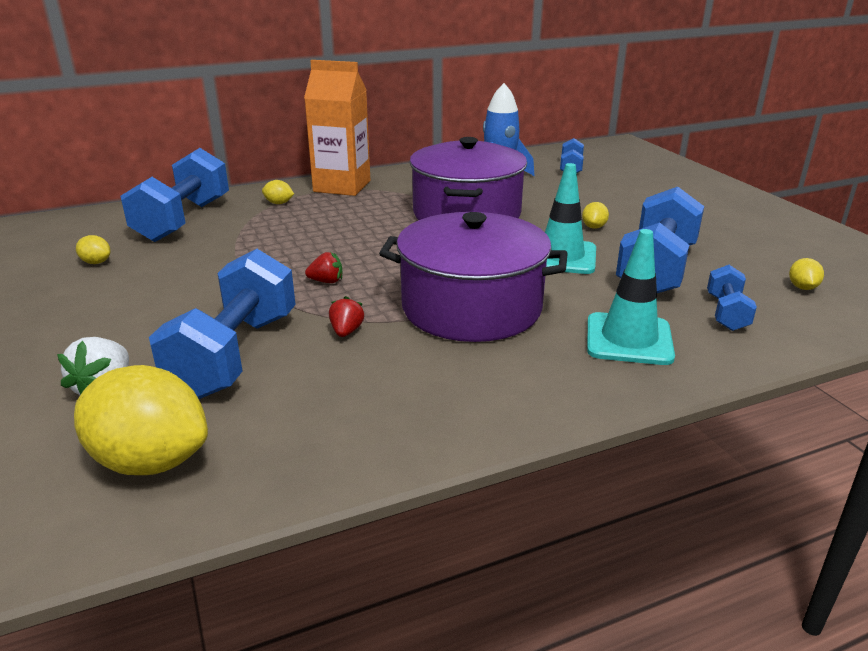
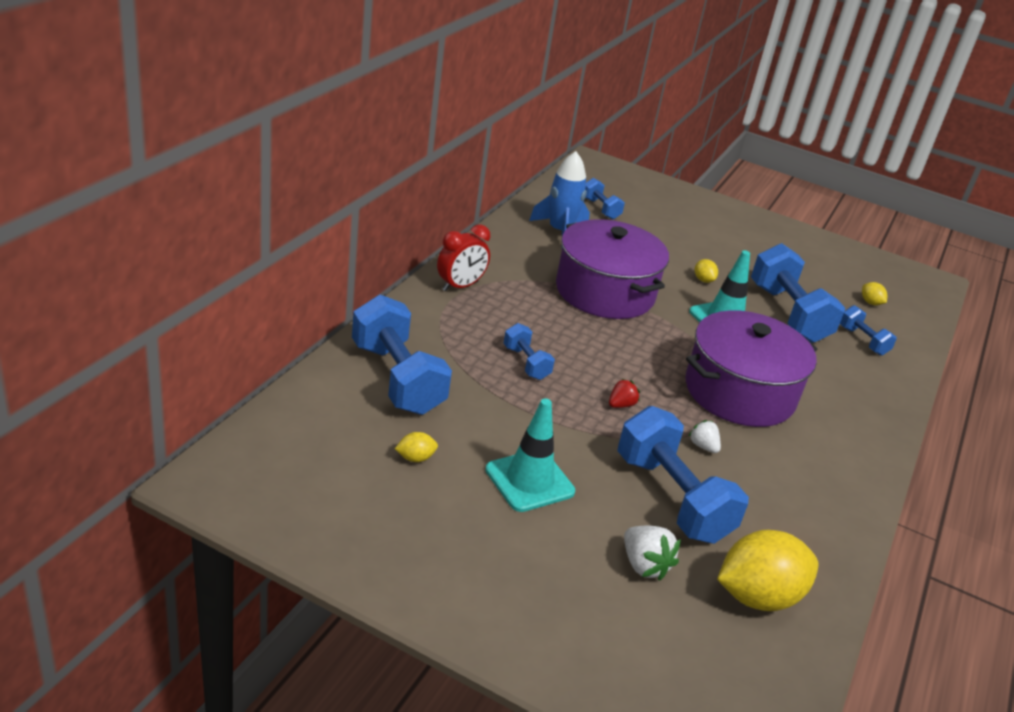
camera: 45 degrees left, 5 degrees up
(279, 203) = (443, 327): yellow lemon -> none
(299, 236) = (526, 363): none -> blue dumbbell
(342, 186) = (460, 286): orange carton -> red clock
(346, 331) = (703, 446): red strawberry -> white strawberry
(629, 339) = (846, 384): turquoise traffic cone -> turquoise traffic cone (529, 481)

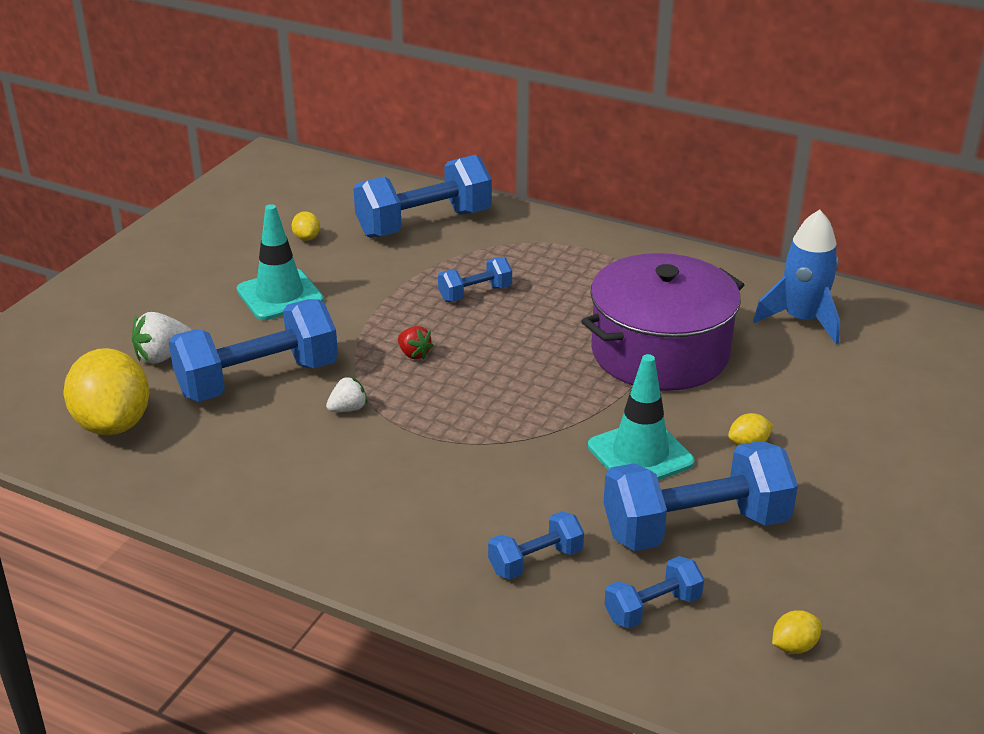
camera: 95 degrees right, 0 degrees up
(460, 286) = (613, 251): red clock -> none
(600, 209) = (905, 357): blue dumbbell -> blue dumbbell (535, 561)
(739, 392) = (465, 450): purple pot -> none

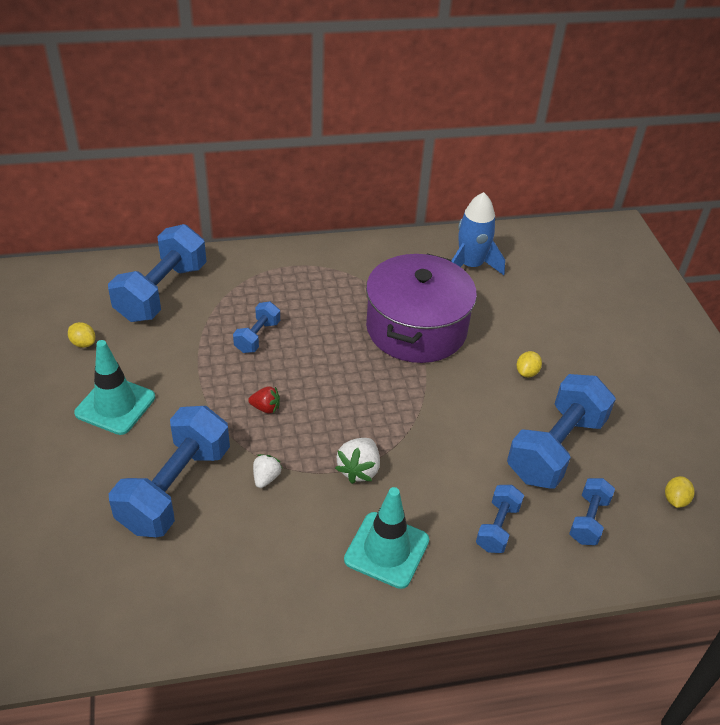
camera: 40 degrees left, 10 degrees up
(113, 423) = (100, 591): yellow lemon -> none
(163, 356) = (77, 507): white strawberry -> white strawberry (359, 469)
(640, 454) = (478, 412): turquoise traffic cone -> turquoise traffic cone (386, 550)

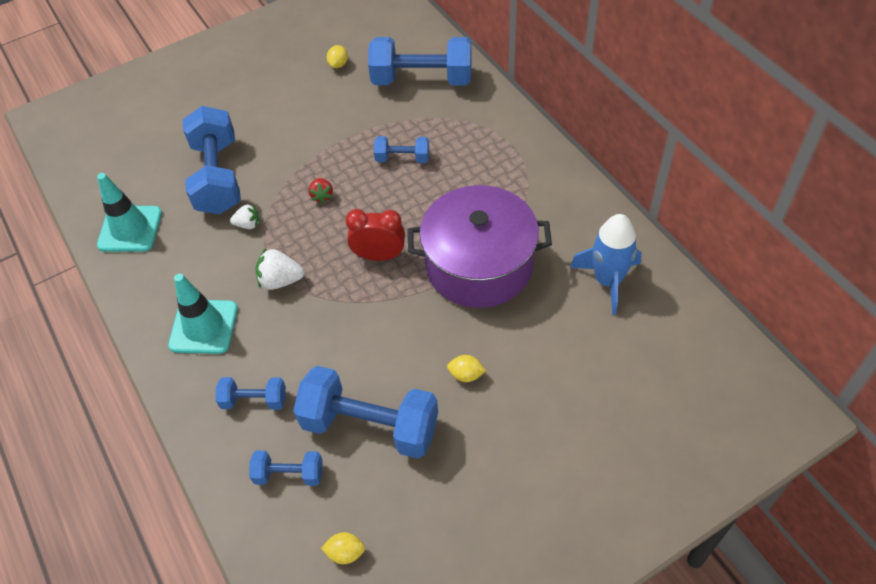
camera: 75 degrees right, 10 degrees up
(115, 405) = (283, 110): turquoise traffic cone -> turquoise traffic cone (130, 229)
(175, 488) = (218, 177): blue dumbbell -> blue dumbbell turned 75 degrees clockwise
(369, 388) = (379, 256): none -> red clock

